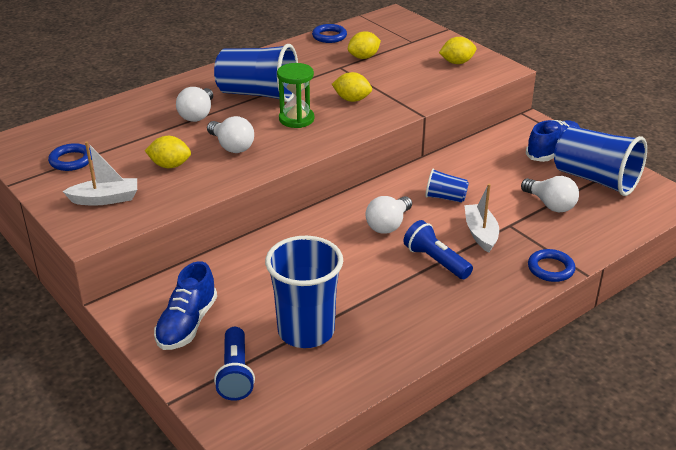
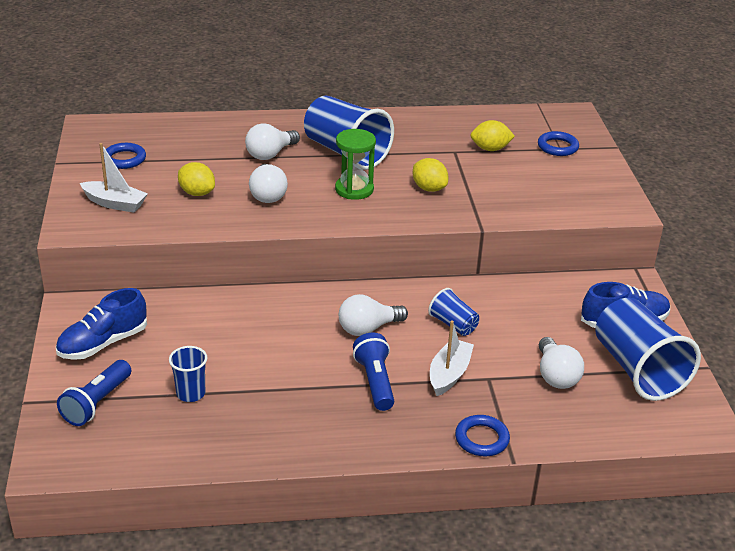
camera: 30 degrees right, 0 degrees up
(306, 331) = (190, 393): blue cup -> blue cup, size x0.49
(329, 36) = (480, 116): blue ring -> blue ring (557, 147)
(457, 62) = (583, 186): yellow lemon -> none

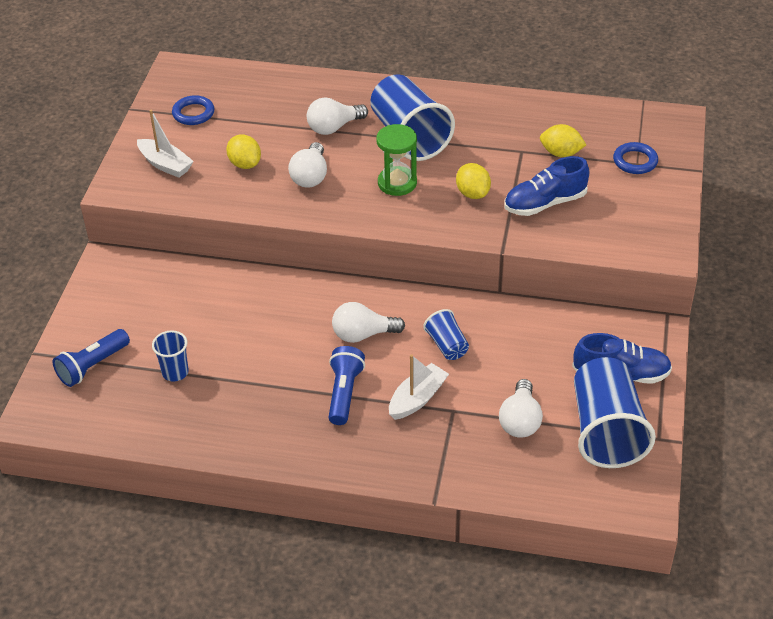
camera: 20 degrees right, 10 degrees up
(103, 343) = (119, 306): blue shoe -> blue shoe (545, 203)
(482, 439) = (415, 473): blue ring -> none

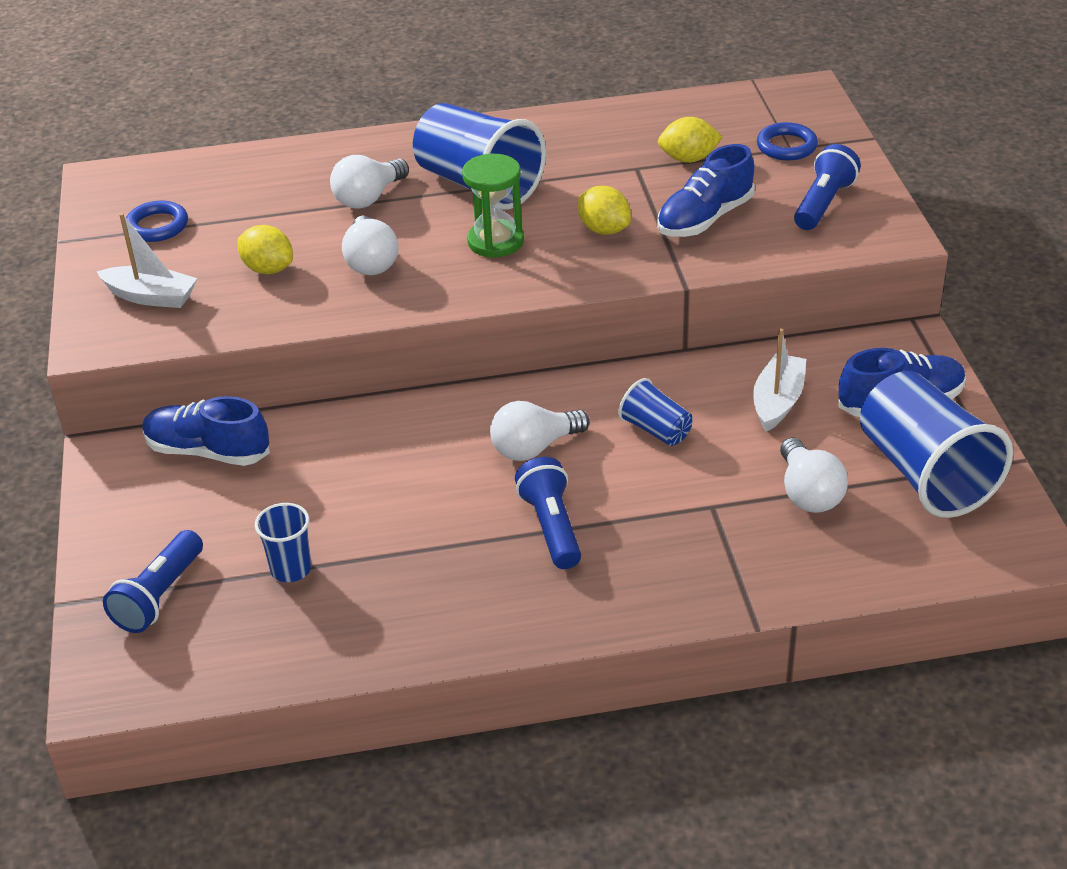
camera: 20 degrees left, 5 degrees down
(165, 277) = (208, 451): none -> blue shoe
(417, 399) = (656, 505): white boat -> white boat (778, 401)
(633, 214) = (823, 204): none -> blue flashlight

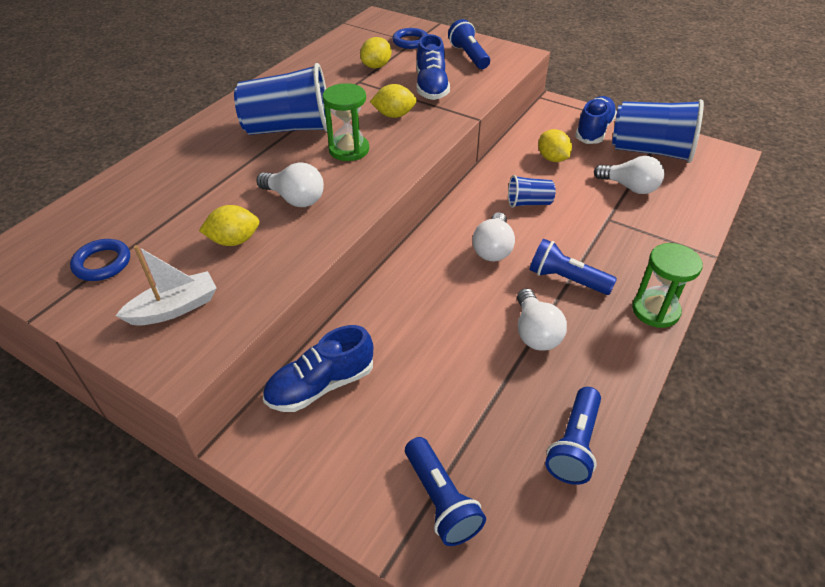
camera: 50 degrees left, 5 degrees up
(291, 569) = (487, 410): blue cup -> none
(310, 648) = (574, 445): none -> blue flashlight
(369, 198) = (233, 168): white light bulb -> white light bulb (535, 332)
(584, 619) = (655, 310): none -> green hourglass
(778, 401) = (552, 158): white boat -> yellow lemon

